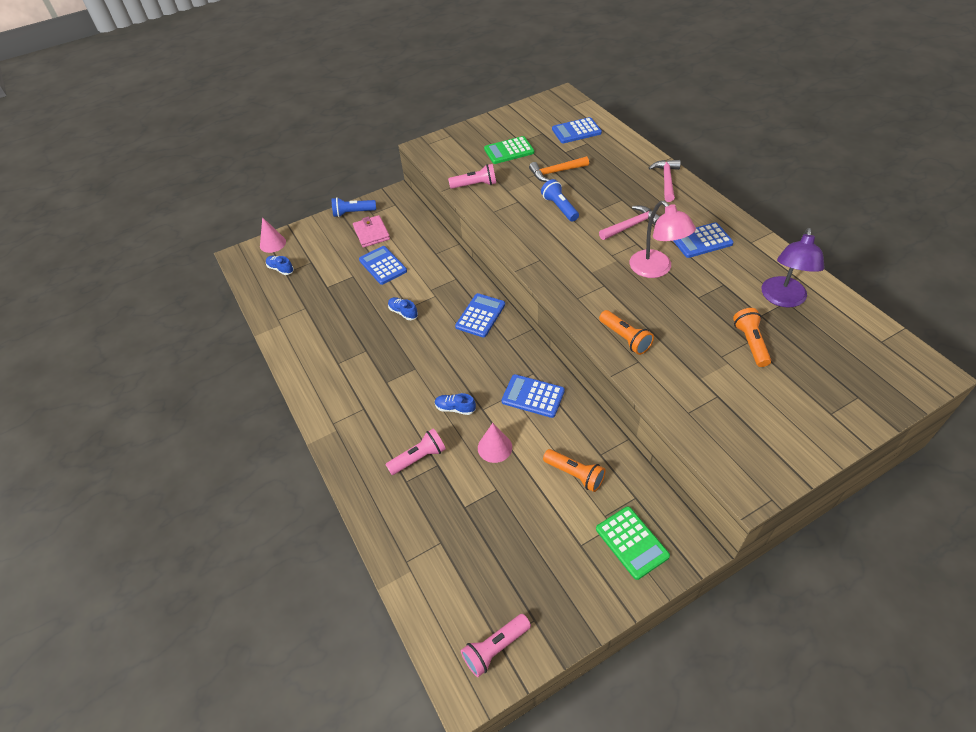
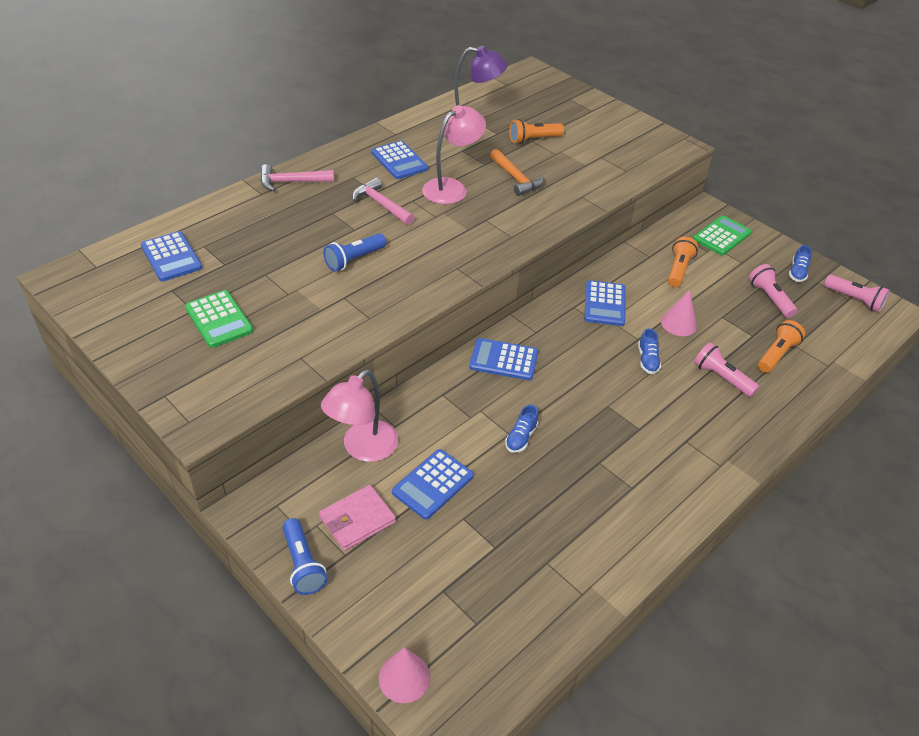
camera: 110 degrees left, 5 degrees down
(281, 269) = (470, 634): blue shoe -> blue shoe (797, 272)
(422, 238) = (363, 449): none -> pink lamp
(475, 185) = (309, 344): pink flashlight -> pink flashlight (769, 298)
(556, 172) = (275, 268): orange hammer -> orange hammer (516, 178)
(625, 338) = (556, 204): orange flashlight -> orange flashlight (776, 354)

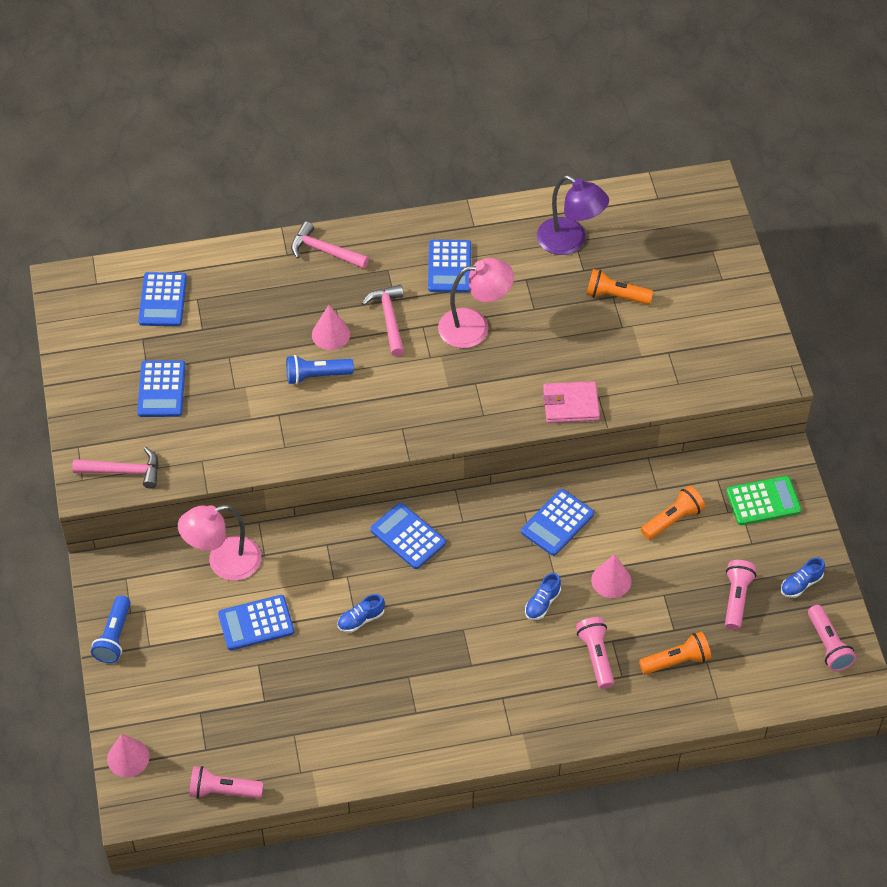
camera: 35 degrees right, 10 degrees up
(219, 319) = (161, 389): green calculator -> blue calculator
(228, 397) = (123, 471): none -> pink hammer
(342, 230) = (331, 334): none -> pink cone
(357, 520) = (177, 622): pink wallet -> pink wallet (570, 404)
(516, 178) = (550, 343): orange hammer -> none
(526, 654) = (223, 791): none -> pink flashlight

